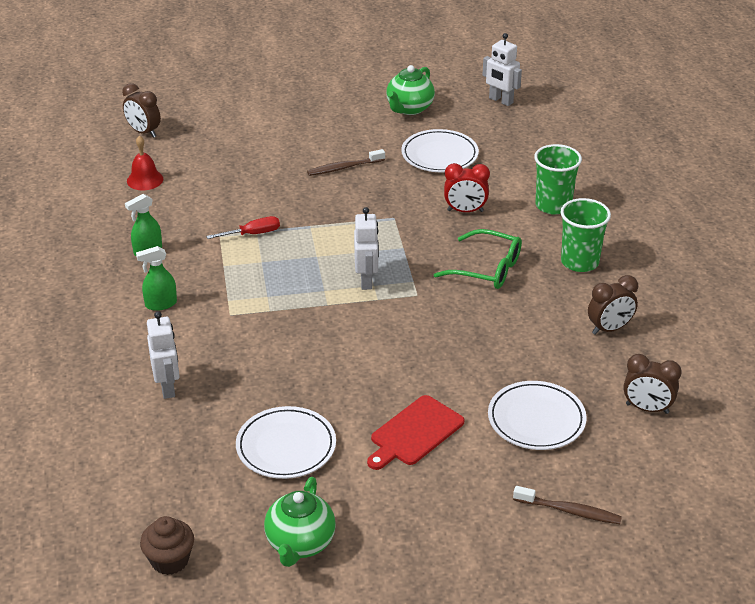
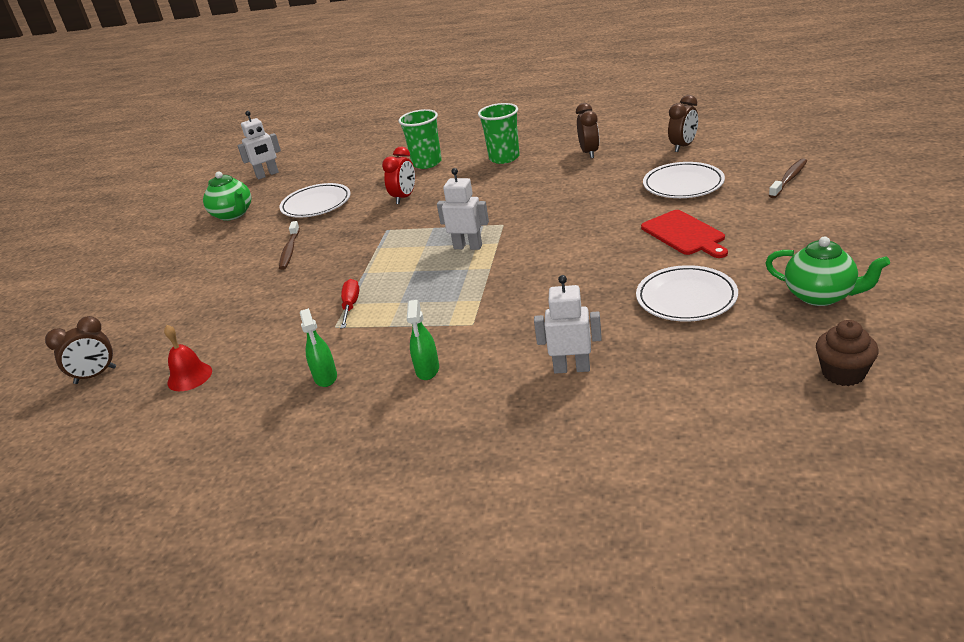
camera: 65 degrees left, 5 degrees down
(486, 269) = (488, 193): green glasses -> none

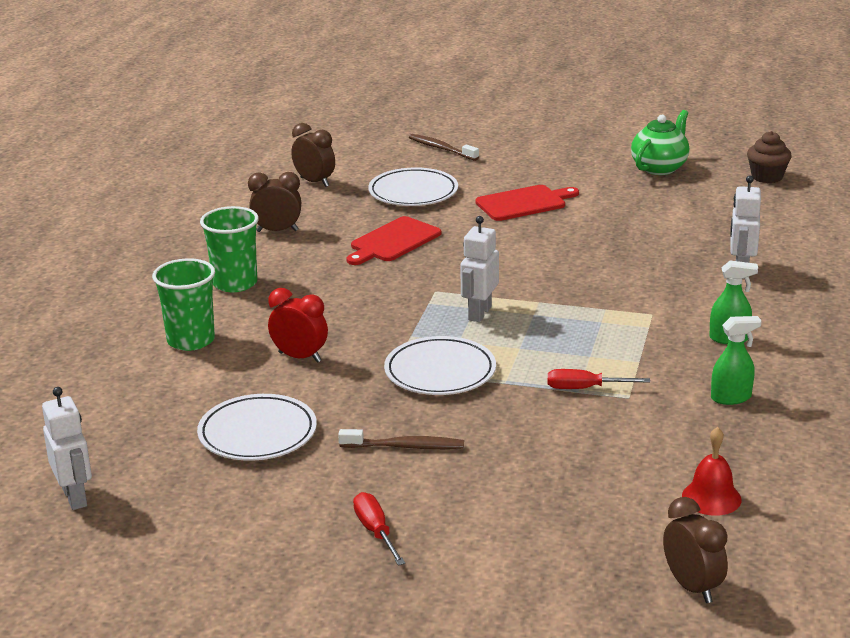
camera: 90 degrees left, 5 degrees down
(204, 257) = (375, 531): none -> red screwdriver
(233, 214) = (226, 519): green teapot -> none
(584, 194) = (393, 241): none -> red cutting board
(686, 298) = (643, 215): white plate -> white plate (440, 372)

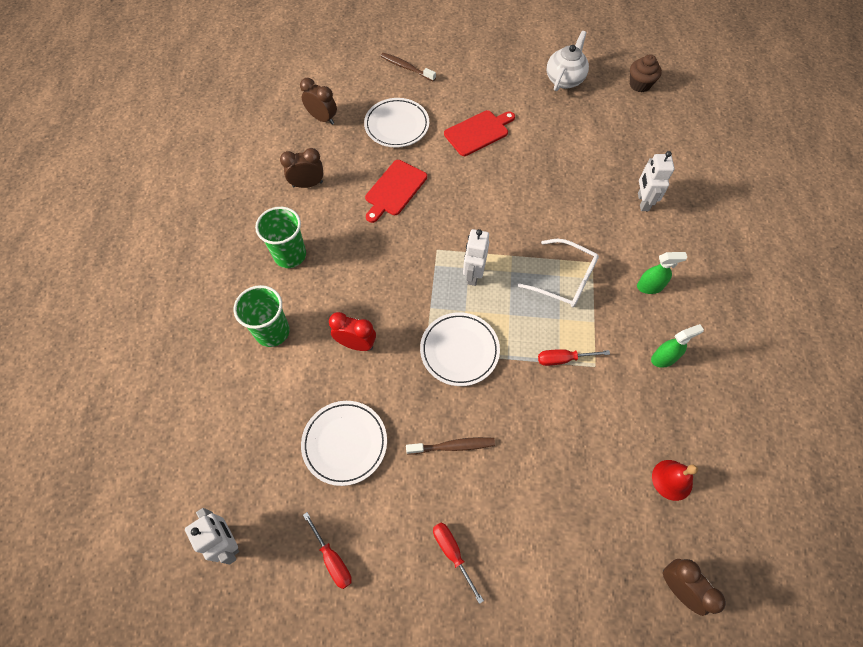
camera: 10 degrees left, 35 degrees up
(209, 522) = (332, 559): none -> red screwdriver
(607, 325) = (564, 279): none -> white glasses
(659, 168) = (564, 79): green teapot -> white teapot

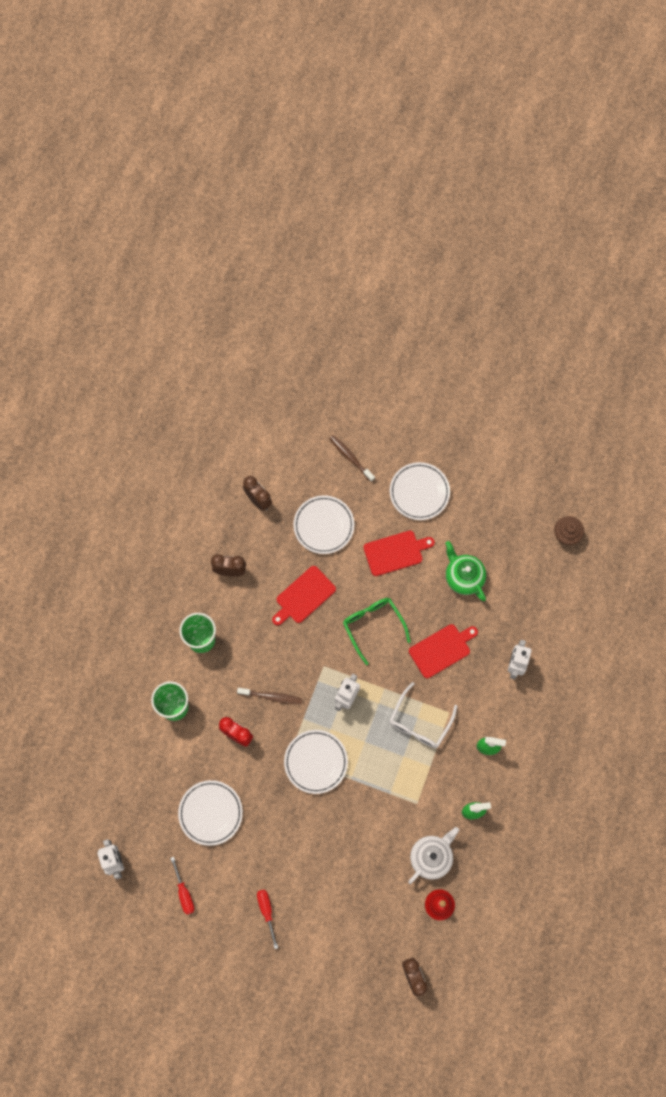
camera: 15 degrees right, 10 degrees up
(453, 446) = (288, 836): brown toothbrush -> brown toothbrush (271, 697)
(478, 200) = (373, 626): none -> green glasses
(483, 80) = (419, 492): none -> white plate
(555, 138) = (463, 577): none -> green teapot
(560, 205) = (442, 650): none -> red cutting board
(563, 359) = (394, 791): red screwdriver -> none
(564, 79) = (497, 510): white teapot -> white teapot (431, 857)
(564, 279) = (420, 722): white glasses -> white glasses turned 75 degrees clockwise

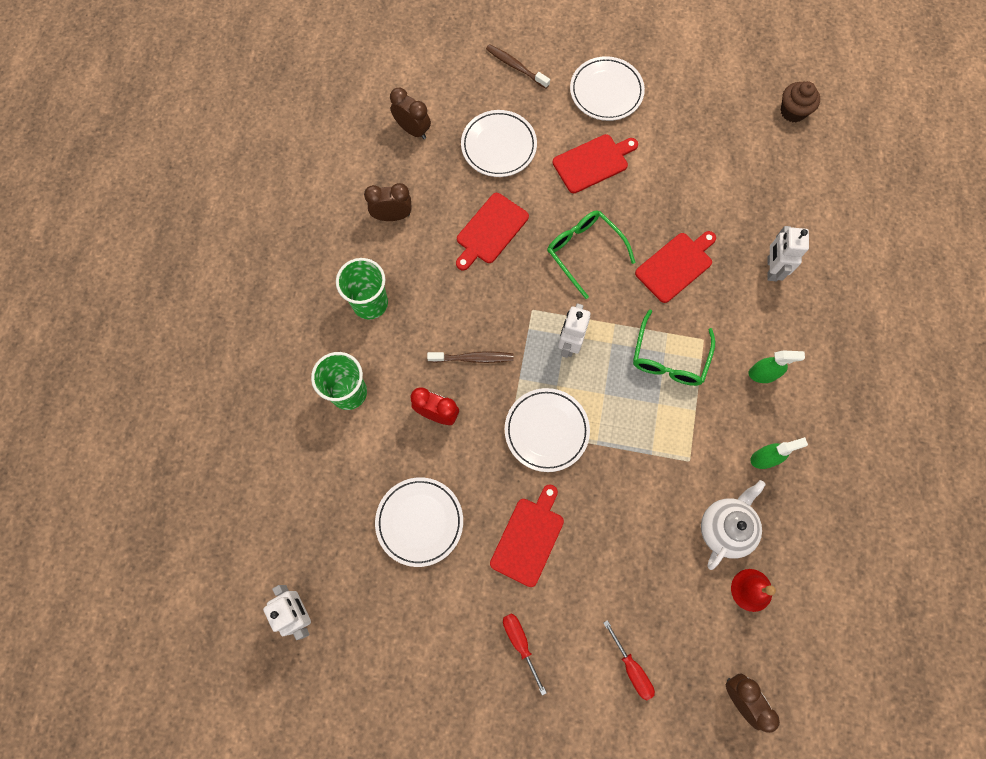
camera: 10 degrees left, 0 degrees up
(184, 893) = (401, 638): red screwdriver -> red screwdriver (631, 668)
(287, 839) = (529, 538): none -> red cutting board
(420, 722) = (669, 357): white glasses -> green glasses
(463, 577) = (682, 177): green teapot -> none

